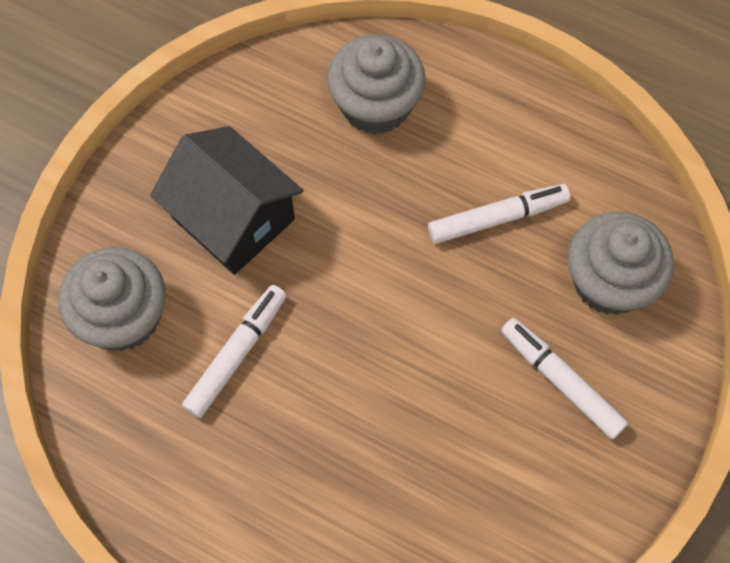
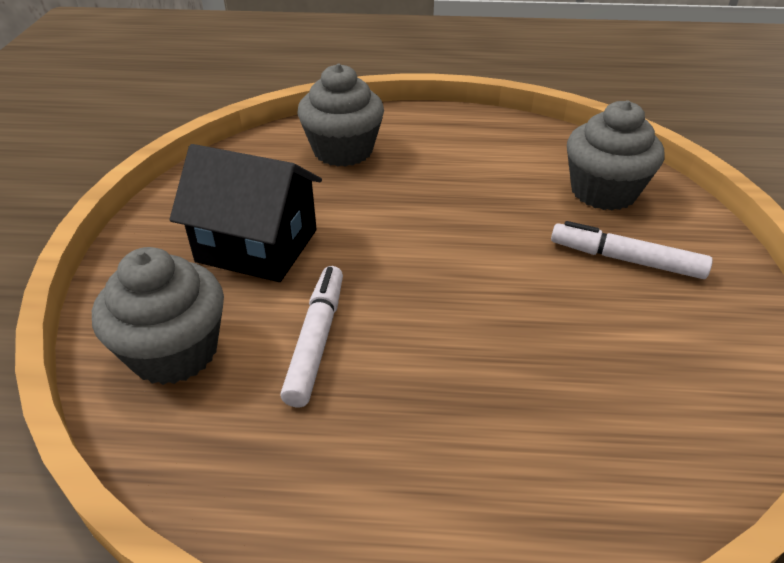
camera: 25 degrees left, 25 degrees down
(497, 218) = (487, 182): white marker -> none

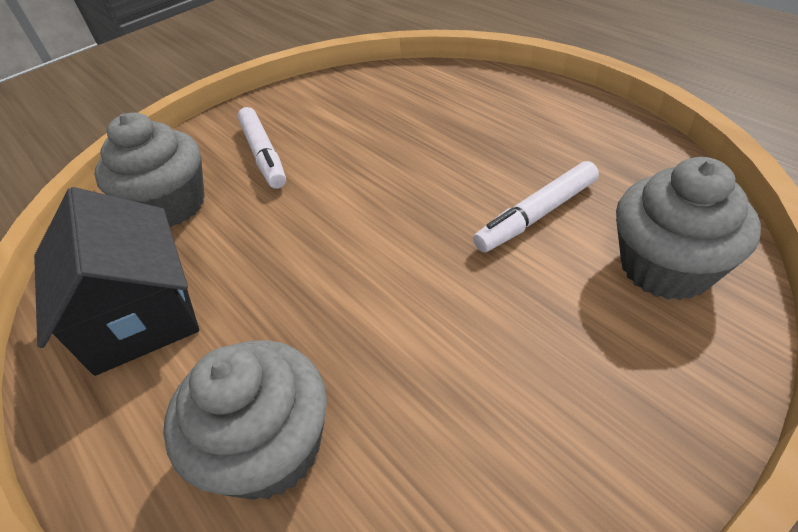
camera: 130 degrees left, 5 degrees up
(257, 246) = (517, 342): black house -> black house (140, 314)

